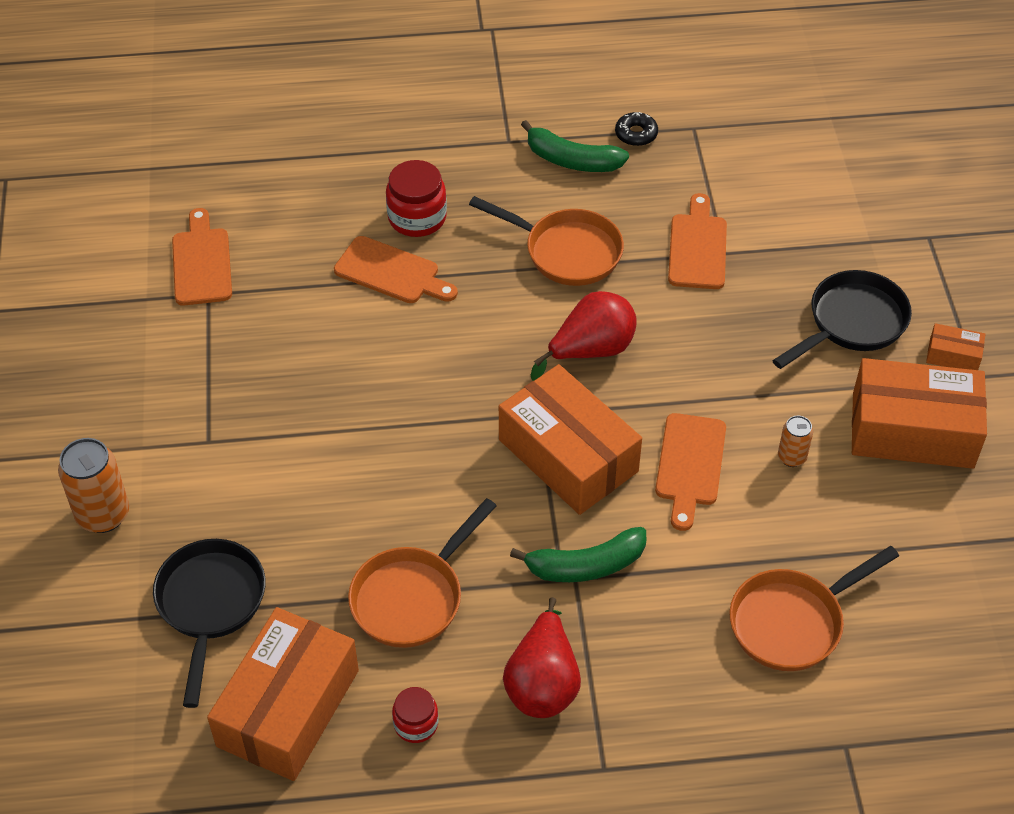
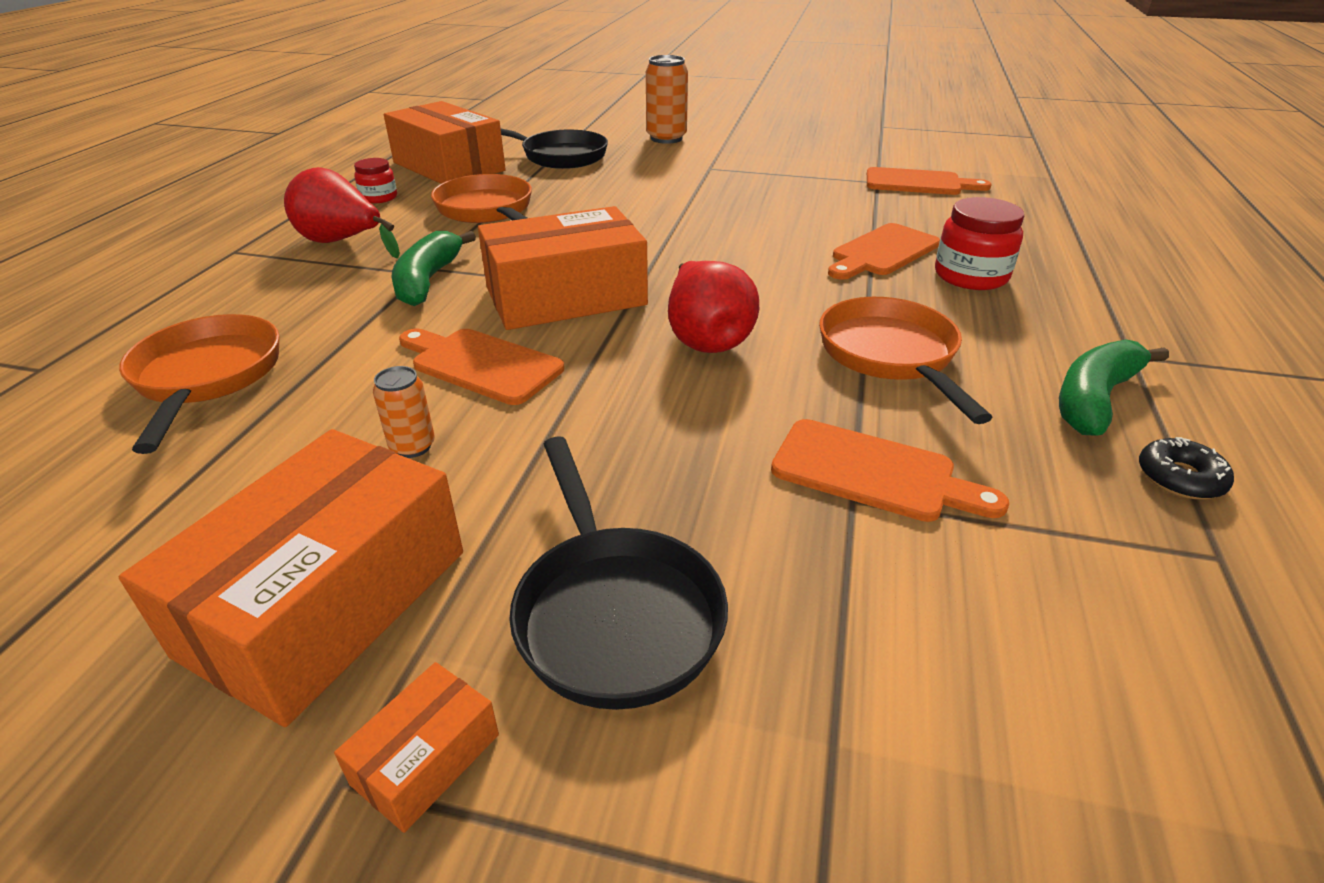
camera: 110 degrees right, 15 degrees down
(566, 251) = (891, 356): orange pan -> orange pan turned 120 degrees clockwise

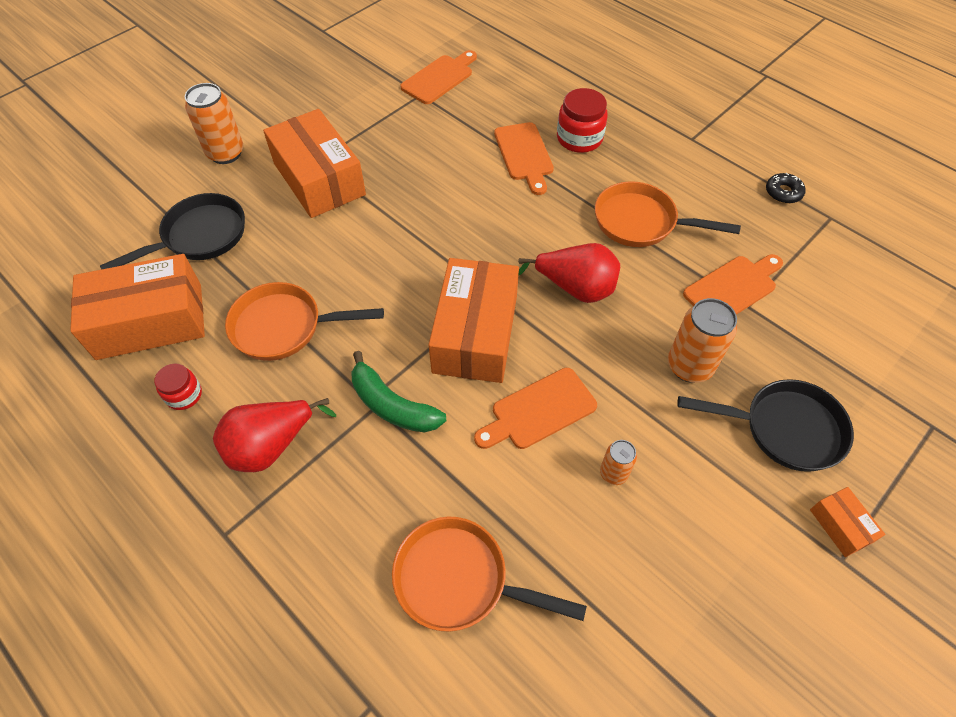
camera: 60 degrees left, 20 degrees up
(326, 601) = (731, 545): orange box -> orange box (319, 179)
(660, 467) = (689, 366): none -> orange can
(1094, 399) = (718, 176): green banana -> none

